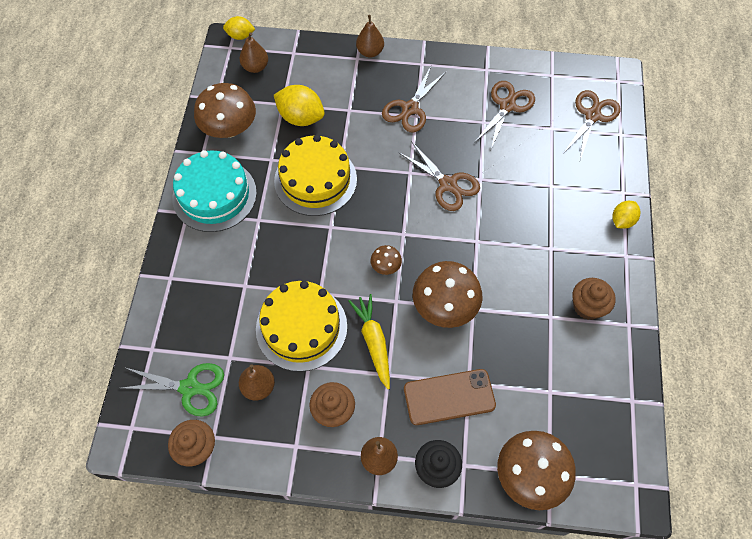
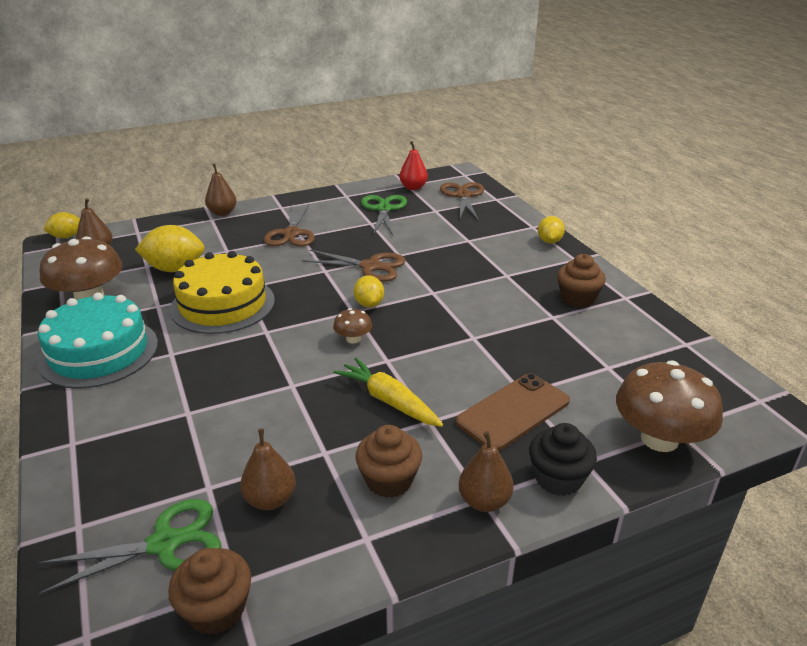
camera: 30 degrees left, 30 degrees down
(301, 327) = (290, 421): yellow cake -> none
(420, 231) = (369, 304): none -> yellow lemon
(444, 306) = (443, 346): brown mushroom -> none
(507, 106) = (383, 209): brown scissors -> green scissors
(555, 82) = (413, 187): none -> red pear

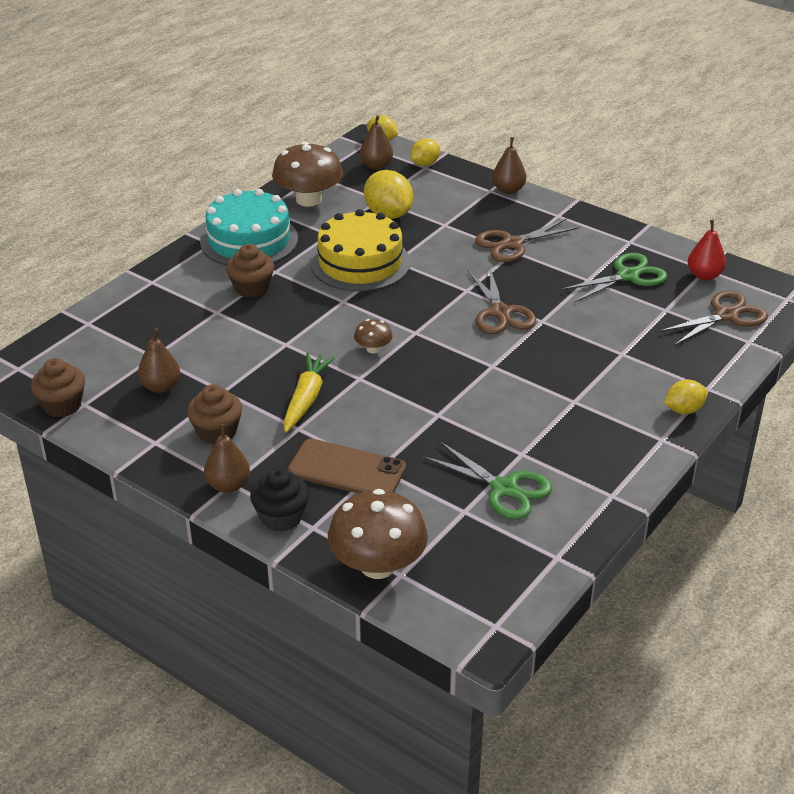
camera: 60 degrees right, 5 degrees up
(164, 543) = (96, 362): green scissors -> green scissors (504, 488)
(369, 304) = (435, 336): yellow lemon -> yellow lemon (425, 164)
(577, 298) = (574, 461): brown cupcake -> brown cupcake (251, 288)

